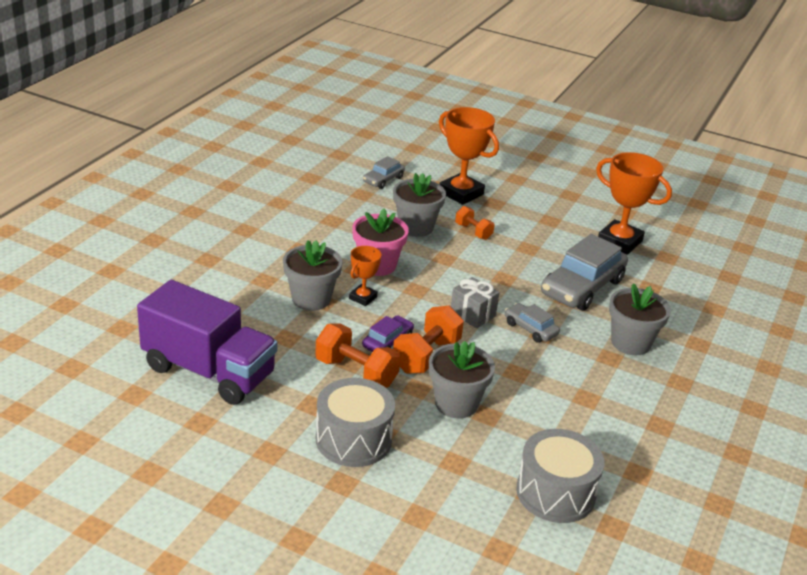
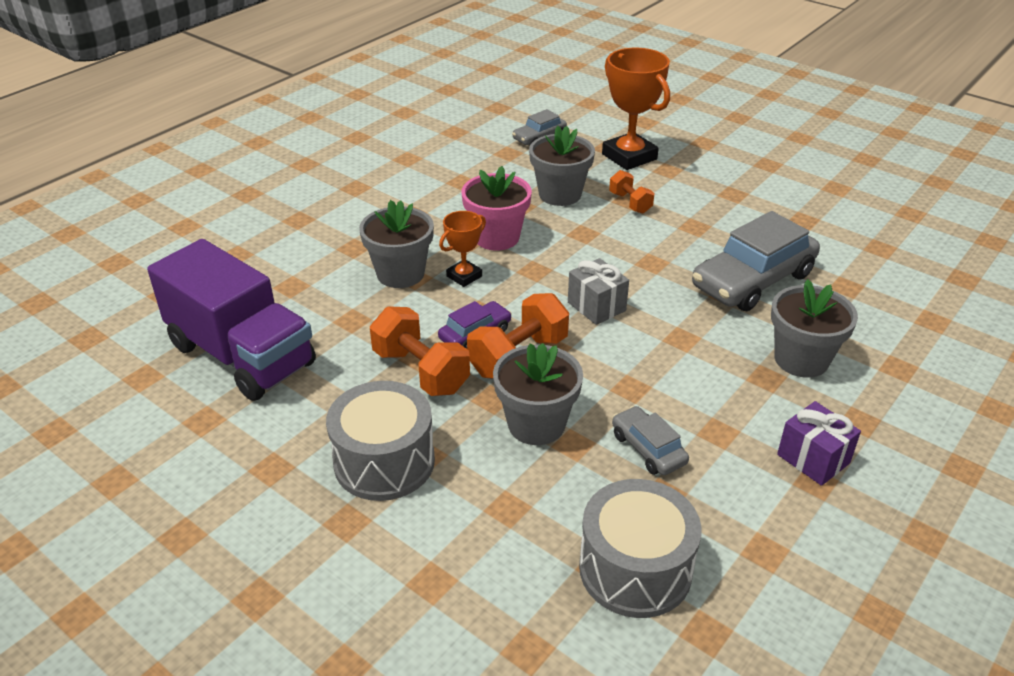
camera: 15 degrees right, 5 degrees up
(530, 329) = (667, 330): grey car -> grey car (648, 449)
(619, 241) = (819, 225): orange trophy -> none
(655, 410) = (813, 459): none -> purple gift

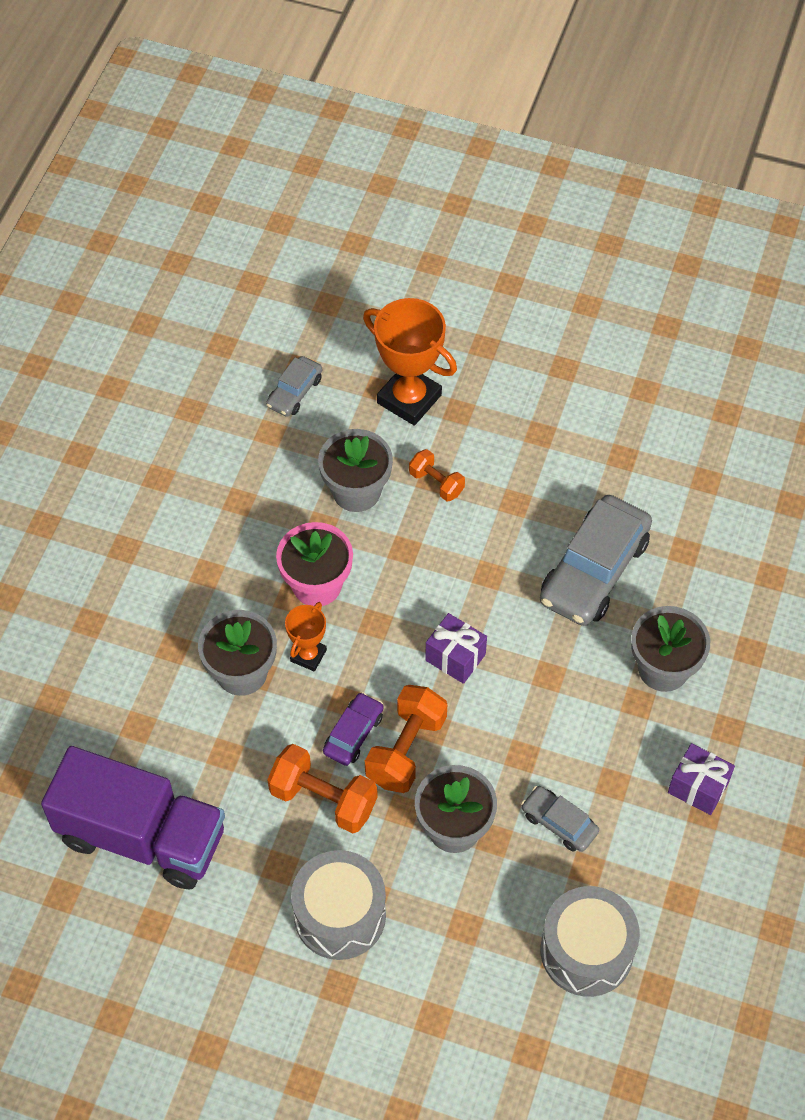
camera: 20 degrees left, 20 degrees up
(596, 306) = (455, 657): grey gift -> purple gift

